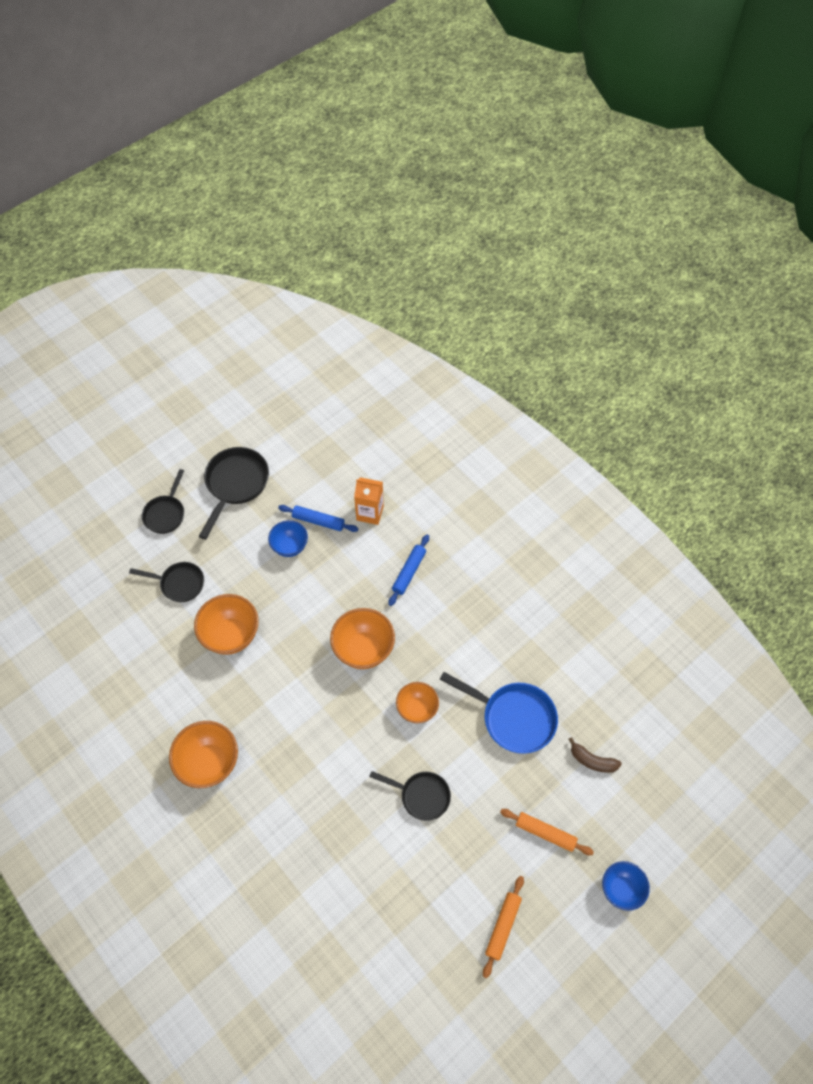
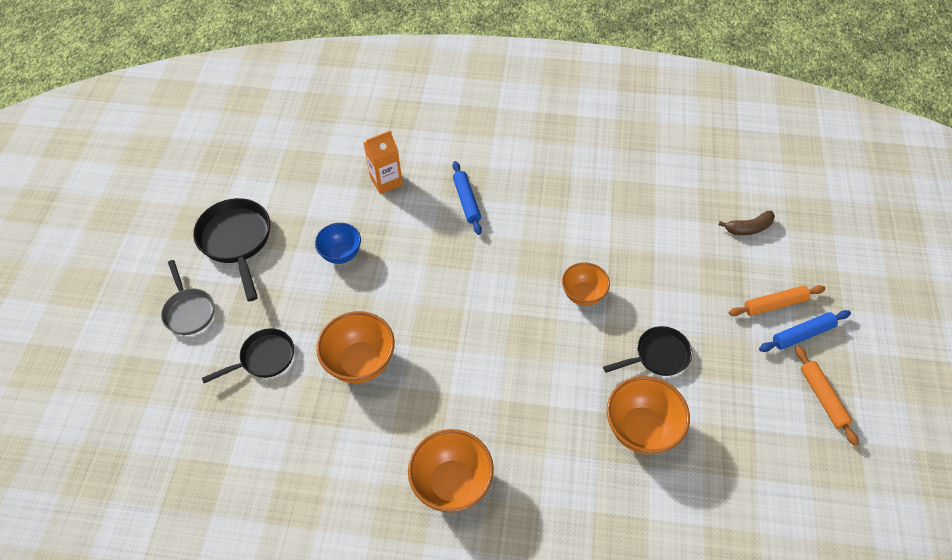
camera: 40 degrees left, 5 degrees down
(166, 514) = (189, 311): black pan -> grey pan
(318, 521) = (346, 217): blue rolling pin -> blue rolling pin (802, 334)
(363, 649) = (491, 284): orange bowl -> orange bowl (641, 429)
(513, 717) = (661, 243): blue pan -> none
(621, 889) = (866, 298): blue bowl -> none

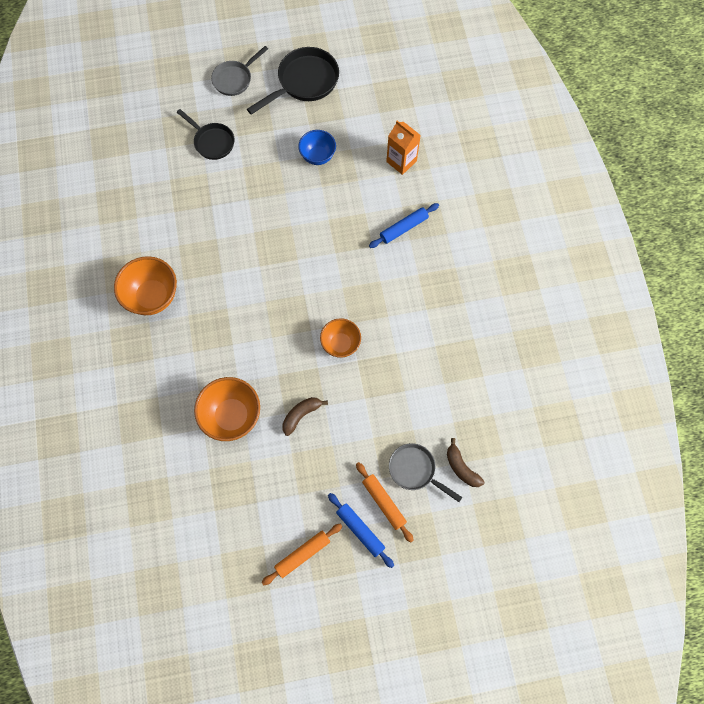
camera: 70 degrees right, 15 degrees up
(360, 362) = (228, 205): orange bowl -> none
(658, 356) = (301, 415): black pan -> brown banana
(744, 267) = (415, 470): none -> grey pan

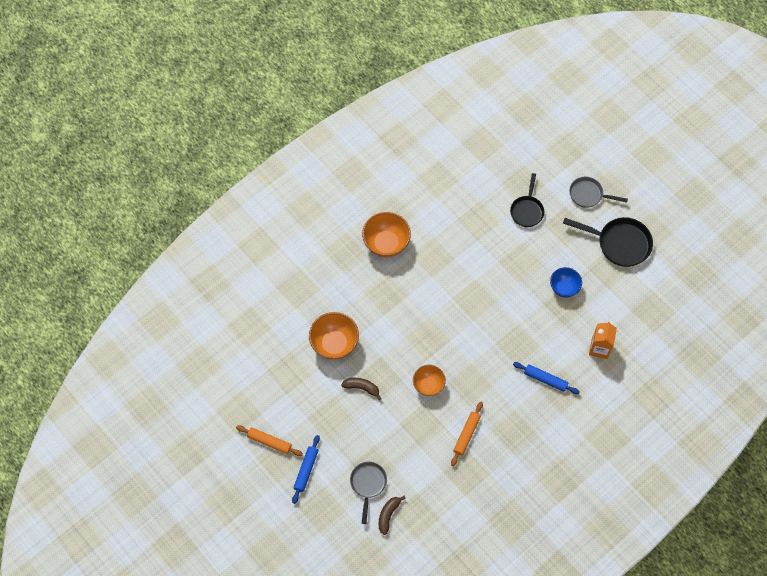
camera: 60 degrees right, 5 degrees down
(383, 502) = (333, 475): orange rolling pin -> orange rolling pin (466, 435)

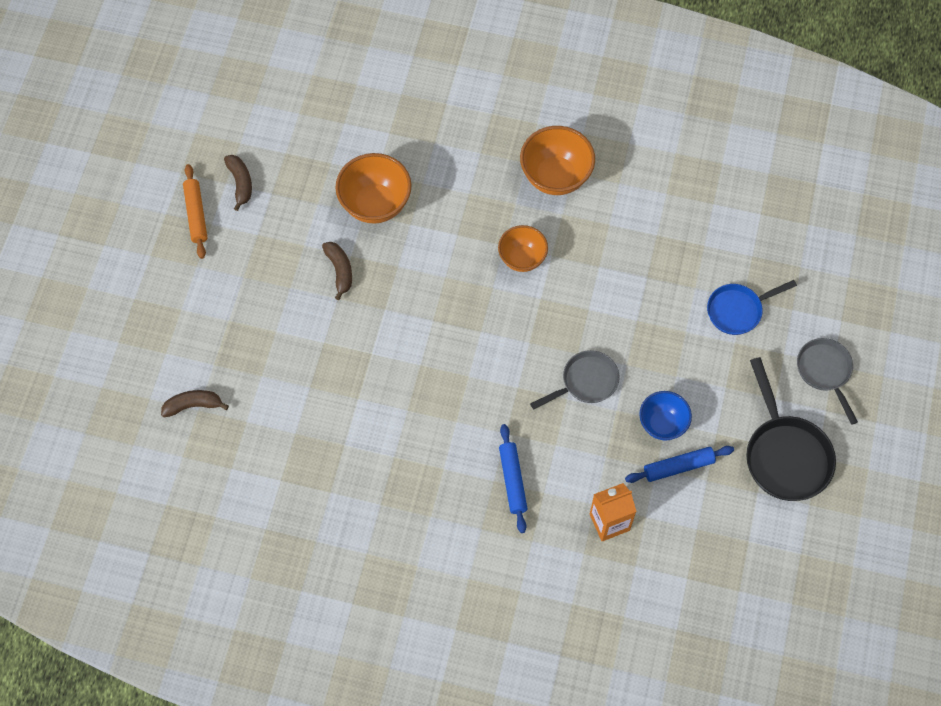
camera: 55 degrees right, 0 degrees up
(267, 406) = (240, 183): none -> brown banana
(306, 470) = (188, 277): blue rolling pin -> blue rolling pin (678, 467)
(368, 484) = (217, 357): grey pan -> grey pan (585, 382)
(428, 385) = (399, 344): orange bowl -> orange bowl (522, 258)
(466, 435) = (364, 431): orange rolling pin -> none
(527, 210) = (738, 310): black pan -> blue pan

